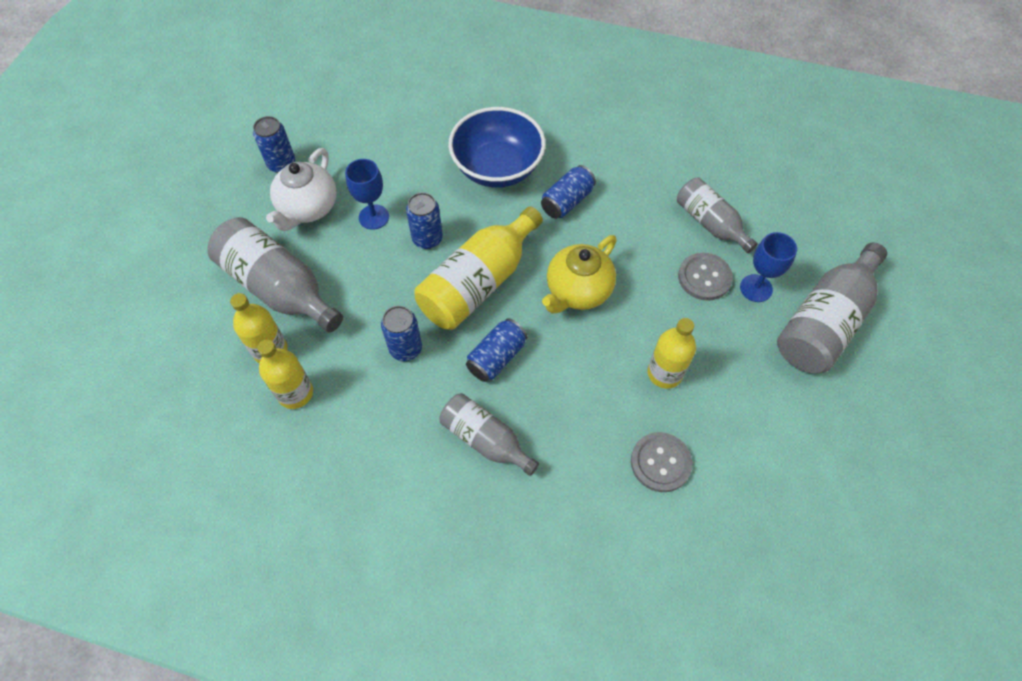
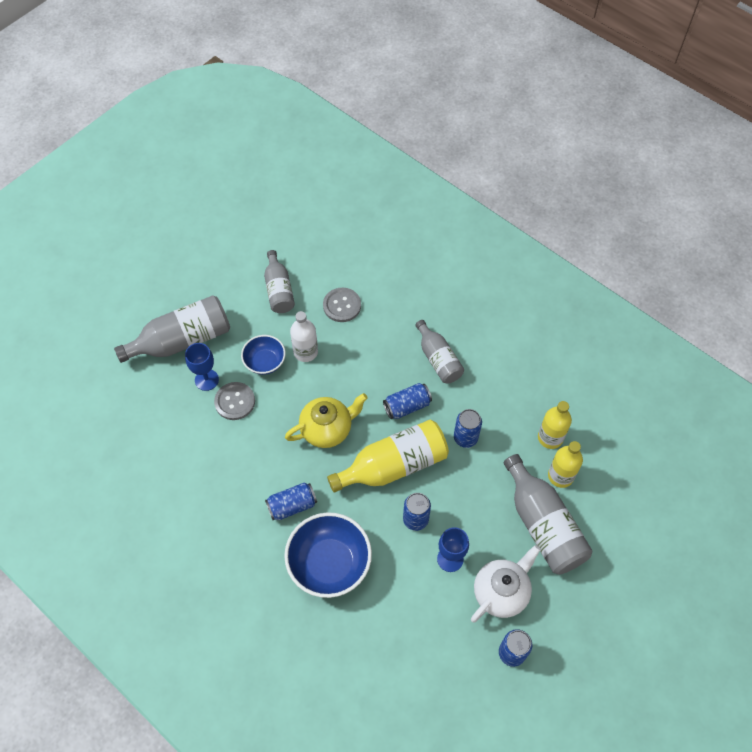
camera: 155 degrees left, 0 degrees up
(664, 373) = (305, 352): yellow bottle -> white bottle
(705, 338) = (265, 362): none -> blue bowl
(710, 223) = (199, 440): grey bottle -> grey bottle (279, 290)

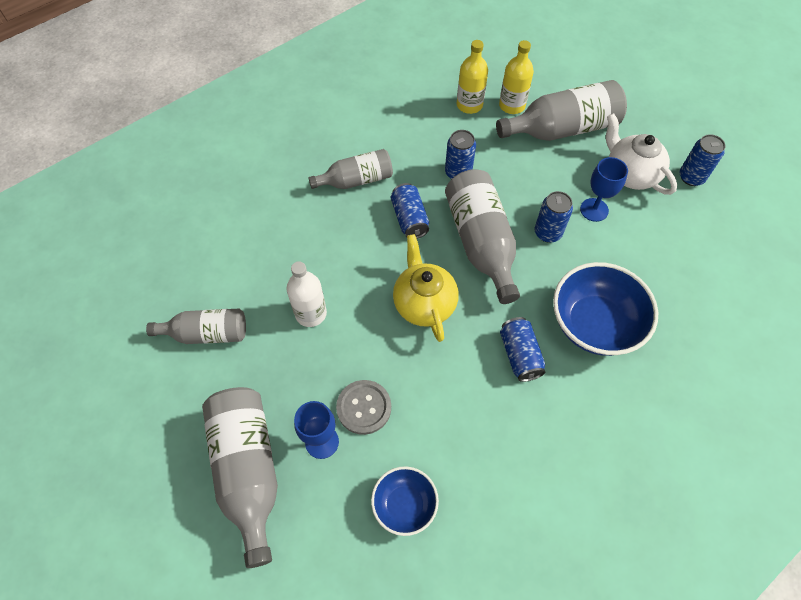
camera: 80 degrees left, 0 degrees up
(265, 362) = (313, 363): blue bowl -> blue bowl (404, 505)
(342, 305) = (255, 264): grey button -> none
(393, 465) = (481, 243): yellow bottle -> grey bottle

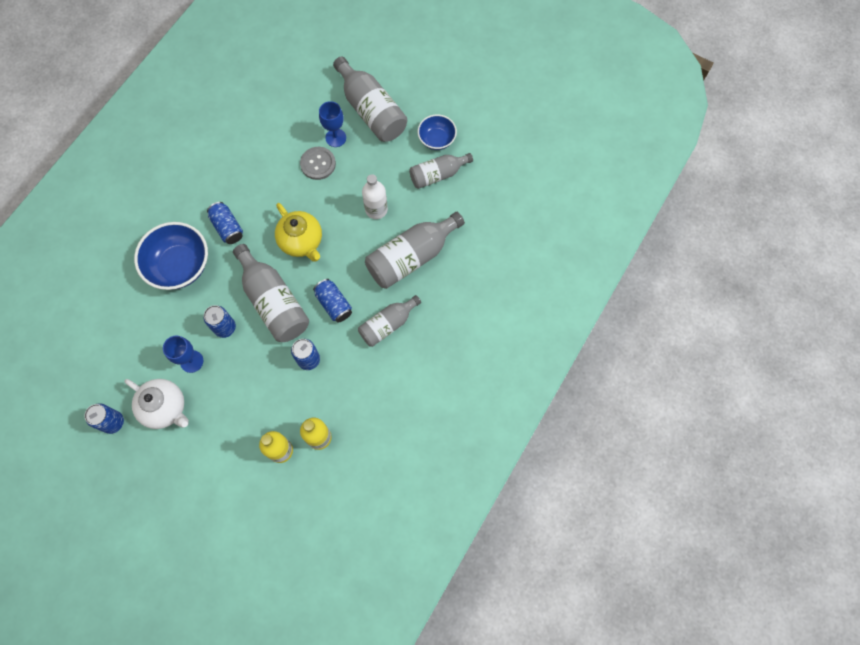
camera: 160 degrees right, 10 degrees up
(404, 505) = (276, 122): blue bowl -> blue bowl (436, 139)
(562, 129) = (230, 438): grey bottle -> grey bottle (411, 257)

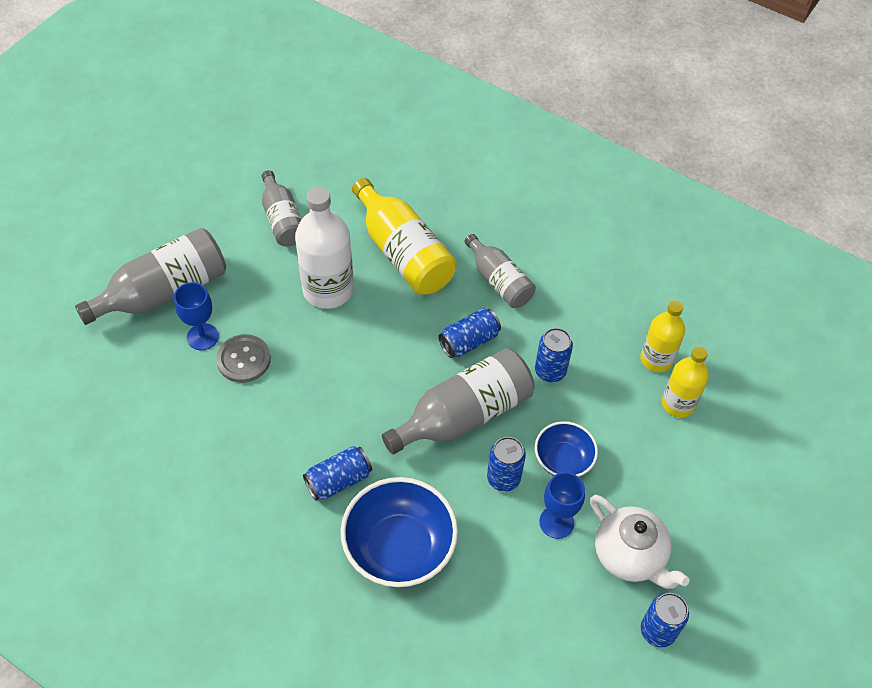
camera: 90 degrees left, 15 degrees down
(165, 408) = (630, 555): white teapot -> white teapot turned 105 degrees clockwise
(302, 241) = (370, 380): yellow teapot -> none
(376, 209) = (328, 290): white bottle -> white bottle, size x1.59
(411, 257) = (403, 252): grey bottle -> yellow bottle
(436, 139) = (227, 218): blue bowl -> blue bowl (563, 460)

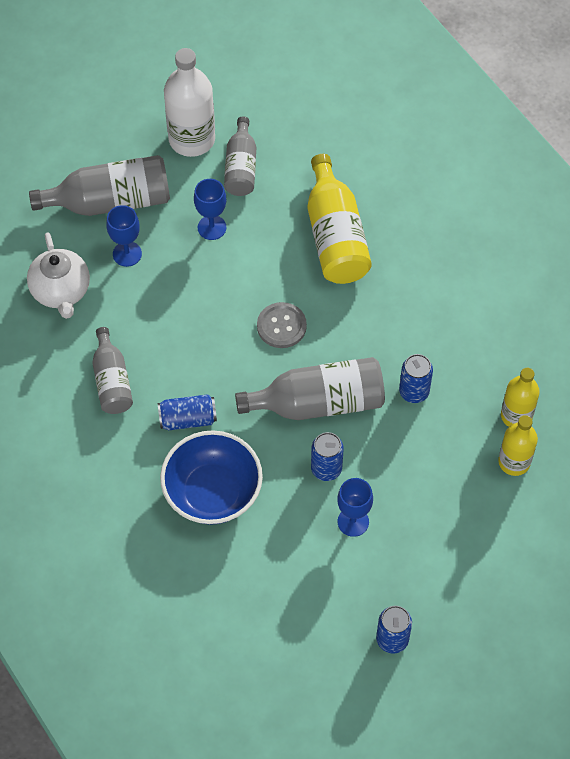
camera: 25 degrees right, 5 degrees up
(244, 359) = (153, 286): grey button -> grey button (281, 326)
(278, 283) = (212, 227): none -> blue goblet
(328, 290) = (252, 248): white bottle -> white bottle (192, 139)
(469, 341) = (355, 339): blue can -> none
(499, 281) = (409, 293): grey bottle -> grey bottle (112, 381)
(563, 460) = (385, 472): blue bowl -> none
(630, 555) = (401, 572): white teapot -> white teapot (61, 291)

